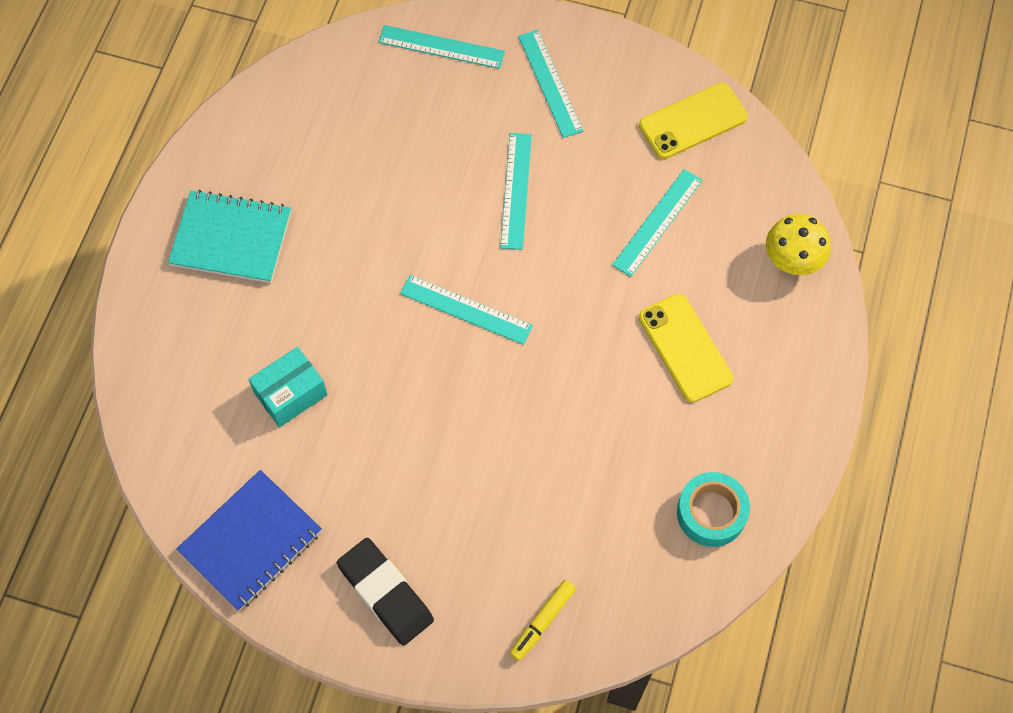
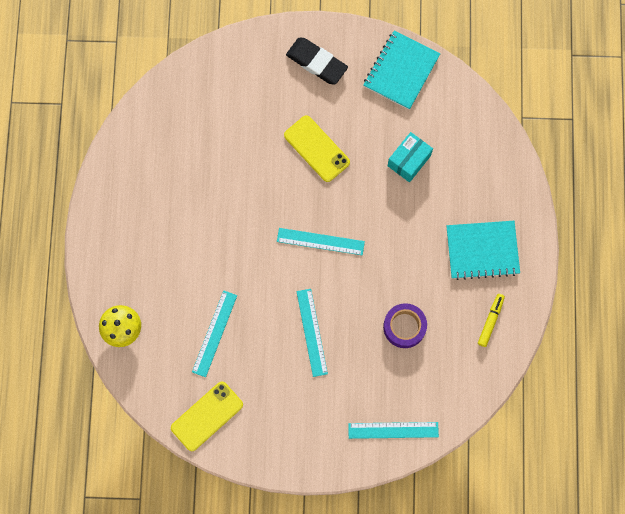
camera: 165 degrees right, 10 degrees up
(251, 541) = (401, 71): blue notebook -> turquoise notebook
(382, 166) = (404, 327): none -> purple tape
(542, 622) = (225, 69): yellow marker -> yellow marker (490, 321)
(550, 83) = (311, 420): turquoise ruler -> none
(685, 348) = (179, 251): yellow phone -> yellow phone (316, 149)
(711, 513) = (144, 153): turquoise tape -> none

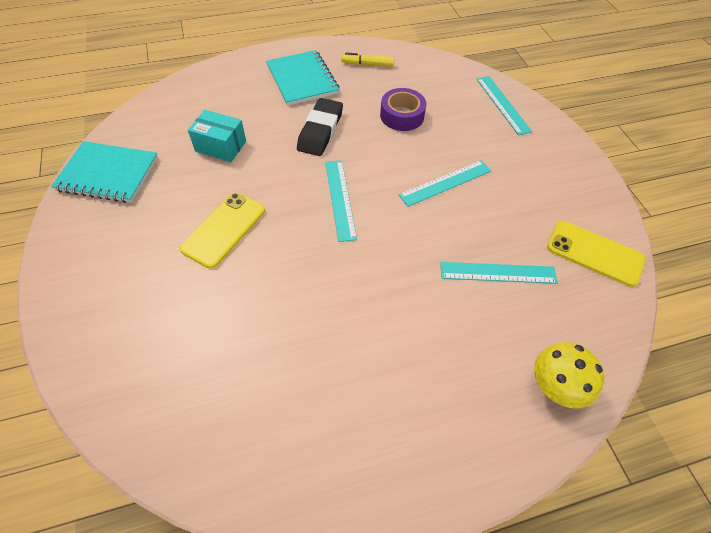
camera: 110 degrees left, 20 degrees down
(316, 62) = (100, 258): black eraser -> black eraser (320, 130)

